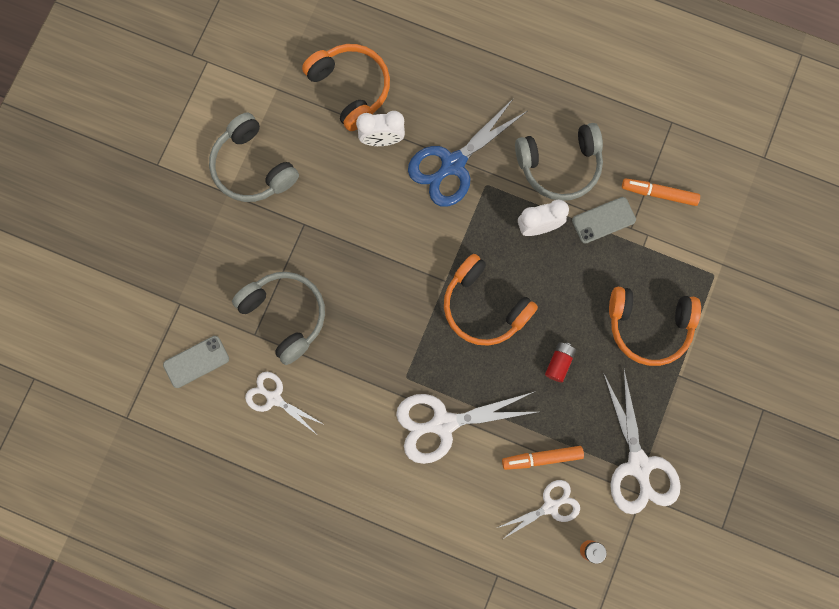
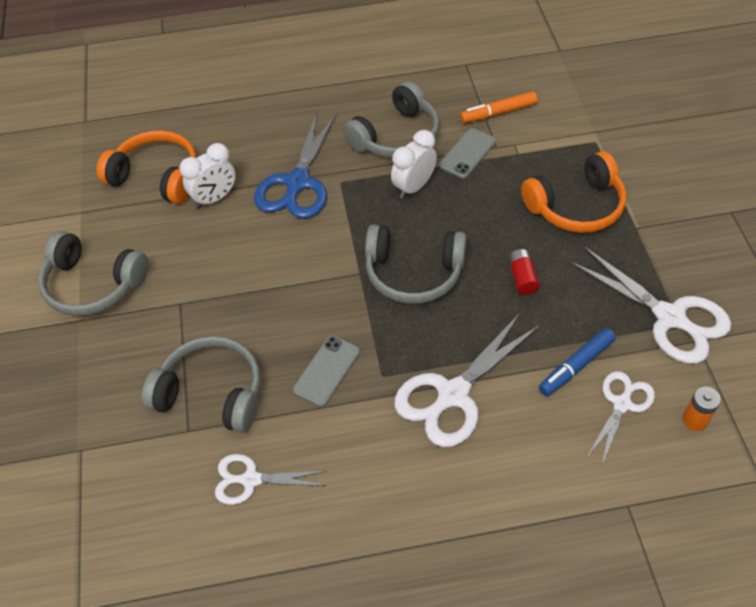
camera: 30 degrees left, 25 degrees down
(196, 361) = (134, 496): grey phone -> grey phone (326, 371)
(484, 306) = (413, 273): orange headphones -> grey headphones
(542, 458) = (576, 366): orange marker -> blue marker

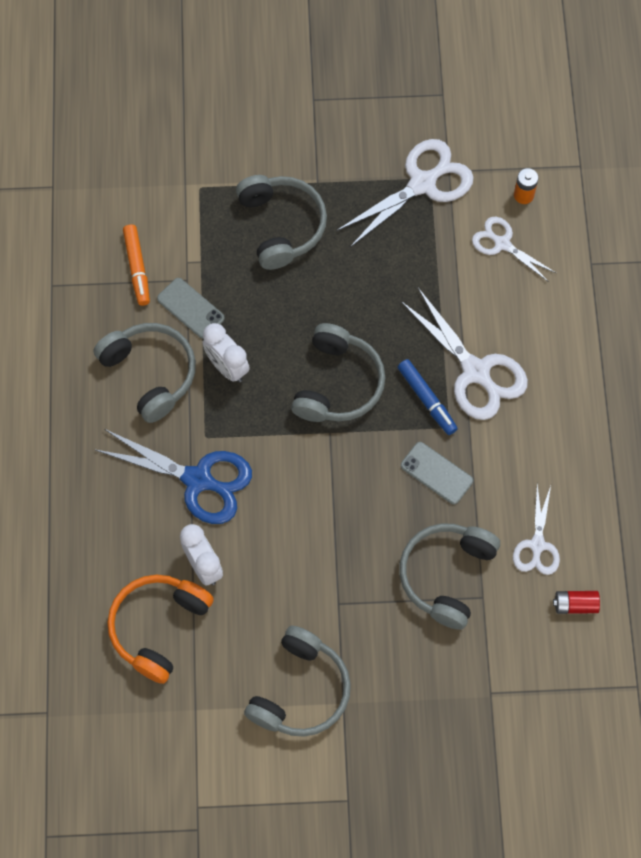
camera: 85 degrees left, 15 degrees up
(522, 278) = (360, 291): red battery -> red battery (575, 604)
(576, 206) = (281, 225): orange headphones -> grey headphones
(576, 366) = (461, 269): blue marker -> blue marker (427, 399)

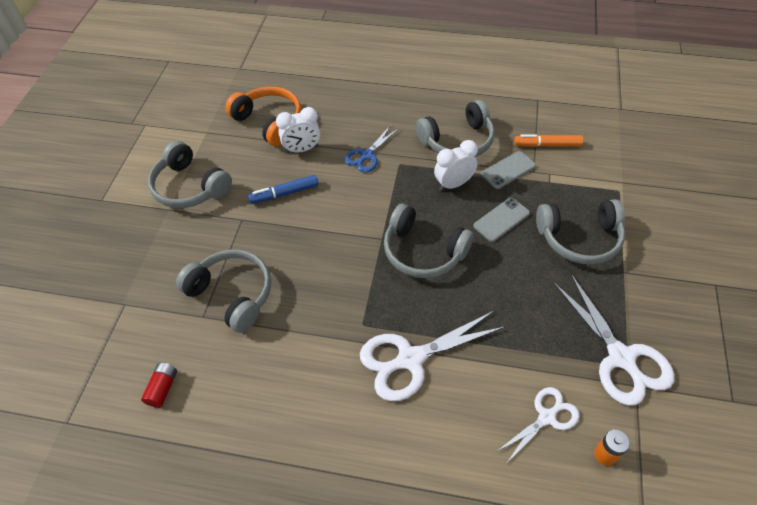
camera: 105 degrees right, 15 degrees down
(198, 480) = (367, 155): blue scissors -> blue scissors, size x0.60
(427, 399) = (392, 313): blue marker -> blue marker (284, 193)
(436, 473) = (322, 306): grey phone -> grey phone (501, 220)
(537, 545) = (228, 370): white scissors -> none

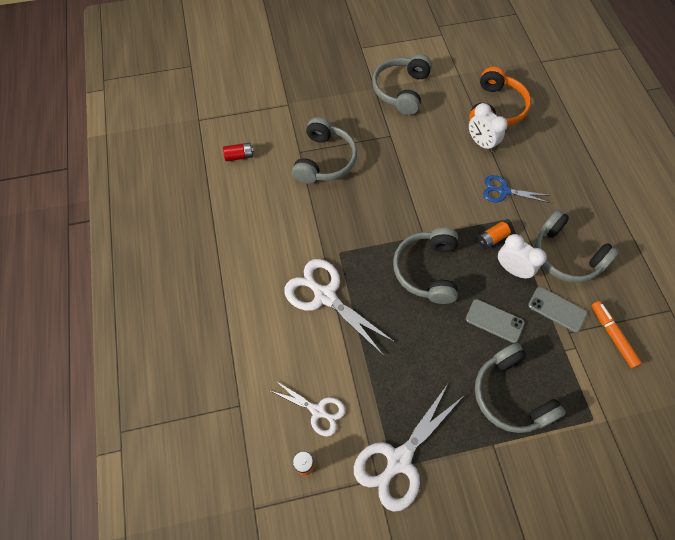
camera: 65 degrees right, 10 degrees up
(284, 193) = (429, 151): blue marker -> none
(414, 186) = (491, 239): none -> orange battery

